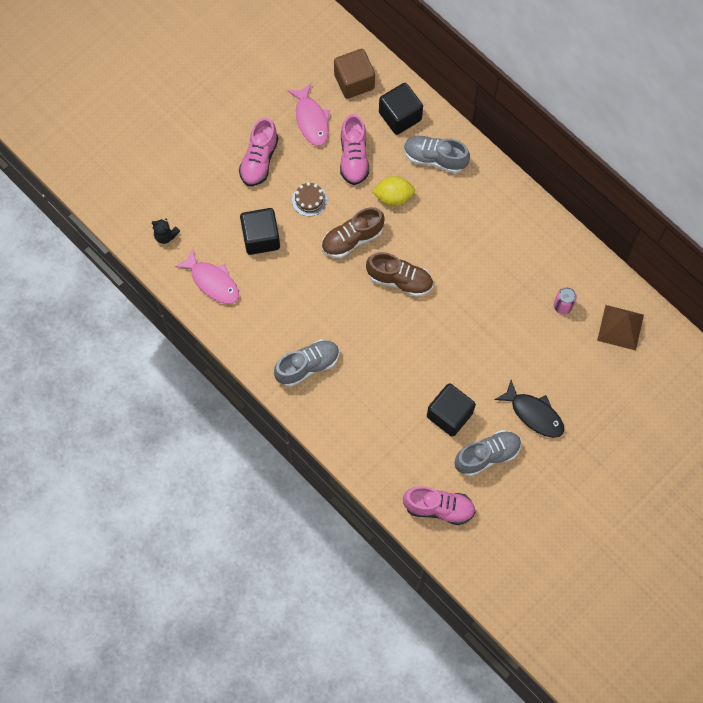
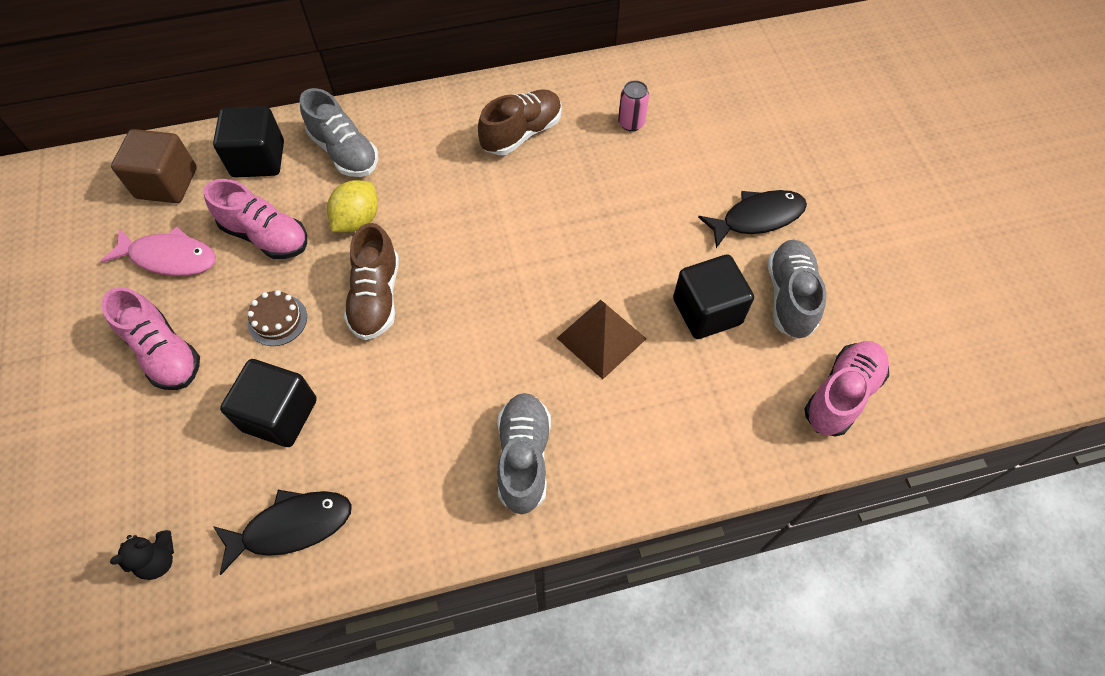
camera: 60 degrees left, 10 degrees down
(212, 281) = (292, 527): pink fish -> black fish
(400, 280) = (476, 271): brown shoe -> brown shoe (522, 133)
(434, 158) = (344, 152): grey shoe -> grey shoe turned 90 degrees counterclockwise
(620, 327) = (693, 85): brown pyramid -> brown pyramid (601, 338)

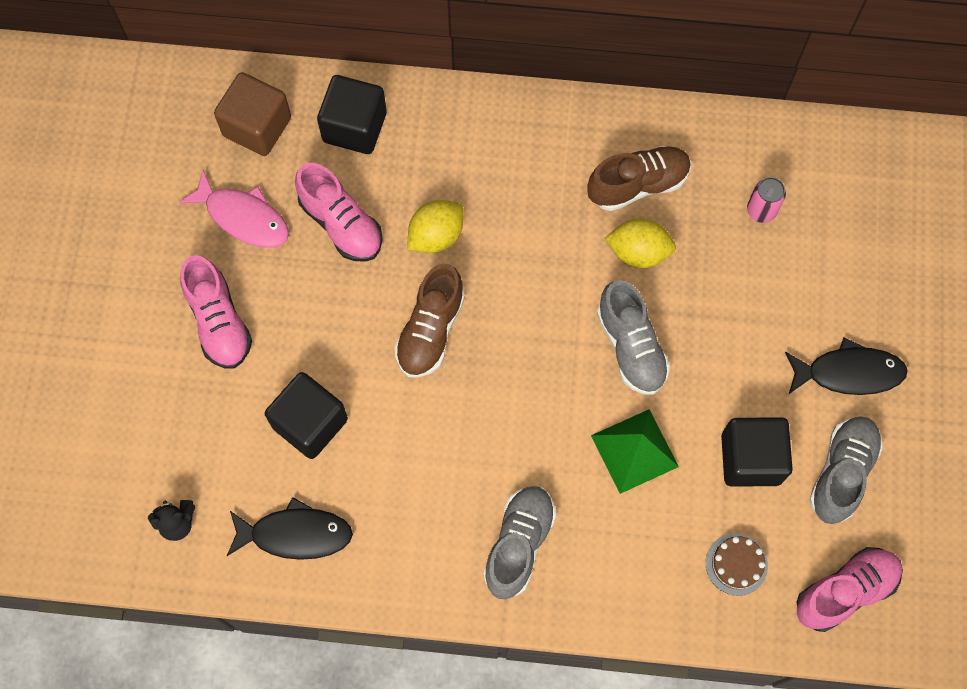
camera: 20 degrees right, 10 degrees up
(277, 320) = (331, 323): brown cake -> brown cake (736, 564)
(344, 152) = (445, 147): grey shoe -> grey shoe (631, 347)
(541, 181) = (638, 252): none -> yellow lemon
(601, 338) = (634, 451): brown pyramid -> green pyramid

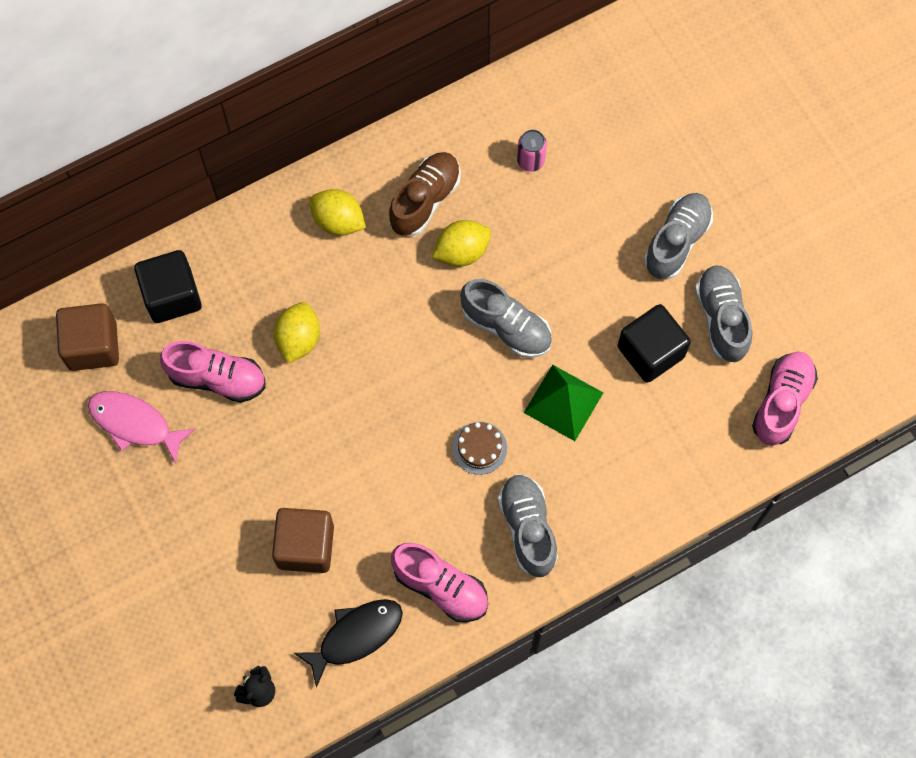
camera: 35 degrees left, 0 degrees up
(219, 322) = (176, 517): pink shoe -> pink shoe (441, 587)
(243, 217) = (135, 424): pink fish -> pink fish turned 150 degrees counterclockwise
(310, 423) = (305, 546): black cube -> brown cube
(430, 331) = (347, 414): brown shoe -> none
(546, 154) = (338, 221): none -> yellow lemon
(736, 564) = (693, 435): brown cake -> brown cake (479, 448)
(848, 372) = (676, 241): black fish -> grey shoe

